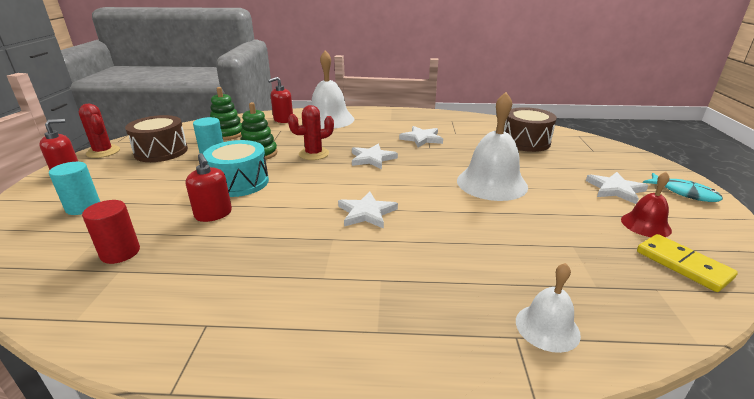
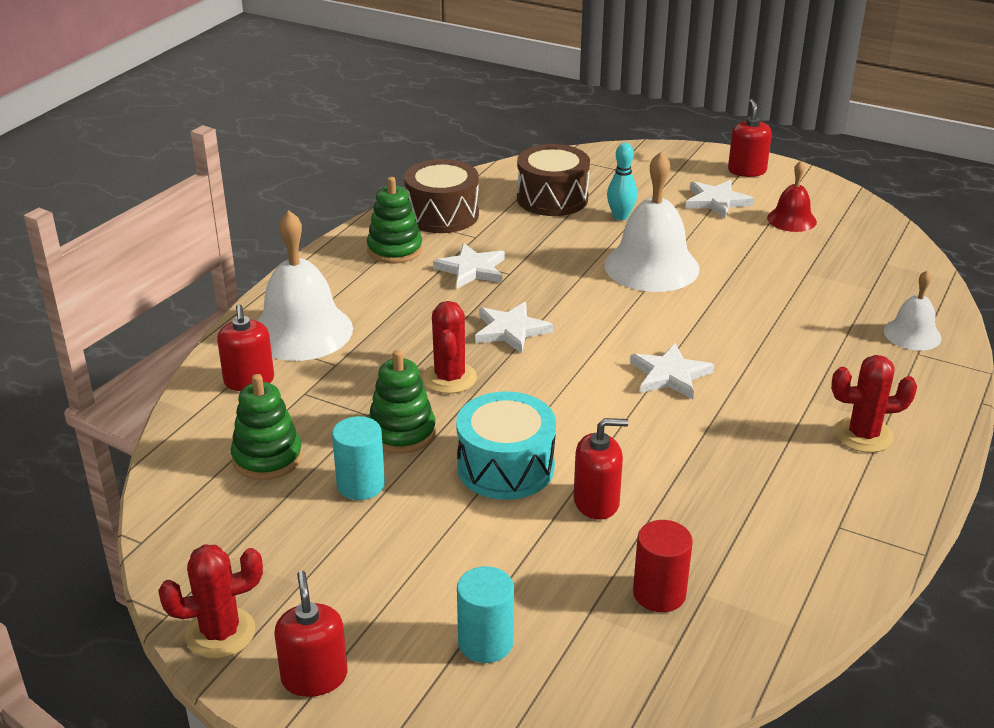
camera: 65 degrees left, 5 degrees up
(161, 151) = (291, 549): brown drum -> brown drum (442, 215)
(346, 319) = (863, 435): none -> red cactus
(418, 121) = (395, 250): none -> green stacking toy
(538, 163) = (620, 216): none -> turquoise bowling pin
(683, 264) = (860, 235): yellow domino -> none
(684, 193) = (747, 170): turquoise fish -> red soap dispenser

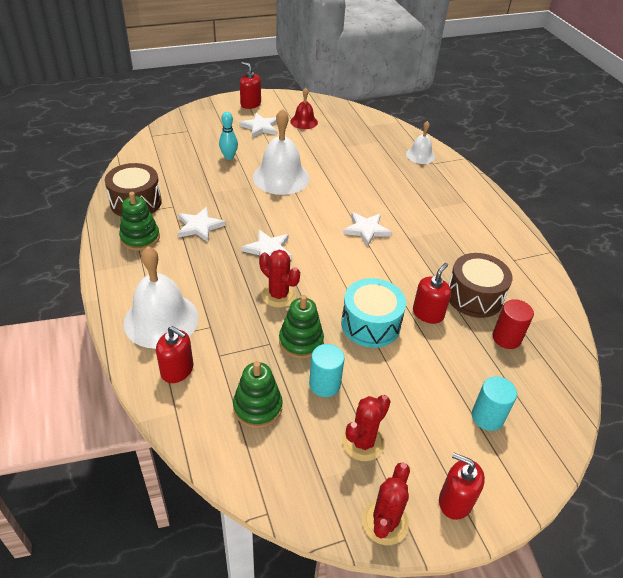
camera: 50 degrees left, 10 degrees up
(552, 198) = (181, 163): brown drum -> brown drum (474, 296)
(863, 435) = (467, 213): red cactus -> red cactus (363, 442)

